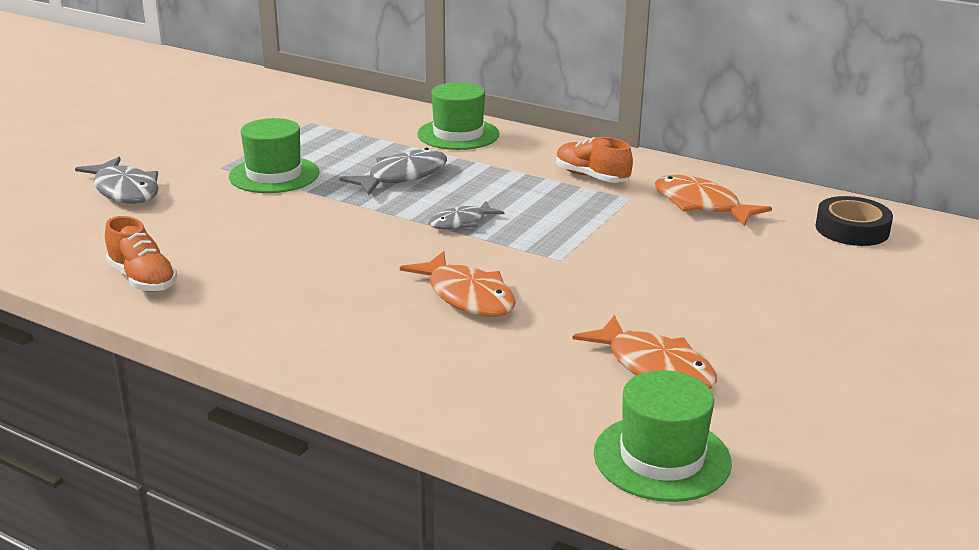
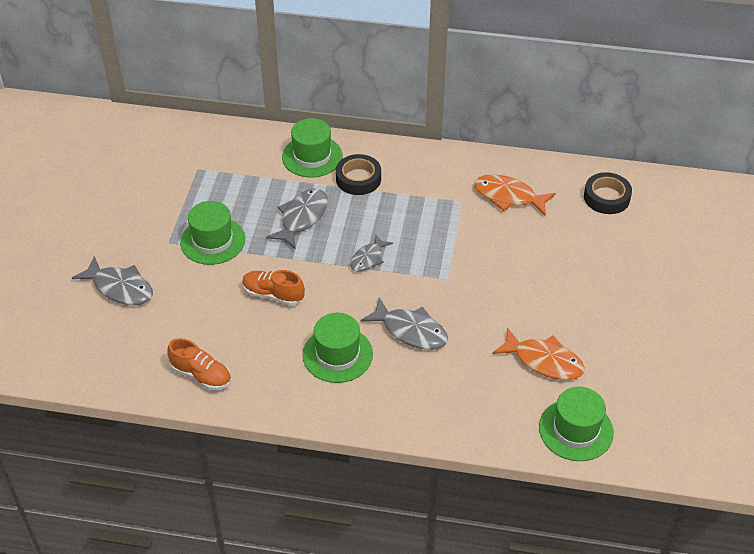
camera: 20 degrees left, 20 degrees up
(343, 297) = (337, 354): none -> green hat
(467, 296) = (410, 331): orange fish -> grey fish
(502, 159) = (358, 179): none -> black tape
(591, 177) = (427, 184): orange shoe -> orange shoe (273, 295)

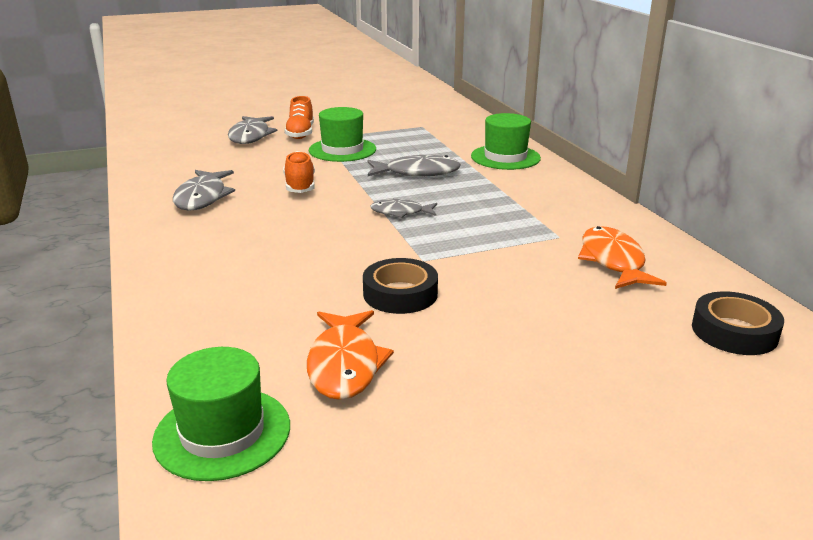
camera: 60 degrees right, 20 degrees down
(201, 375) = (169, 184): orange shoe -> orange shoe (300, 133)
(337, 354) = (243, 232): green hat -> none
(358, 179) = (508, 181): black tape -> black tape (400, 294)
(410, 331) = (314, 260): grey fish -> grey fish (202, 198)

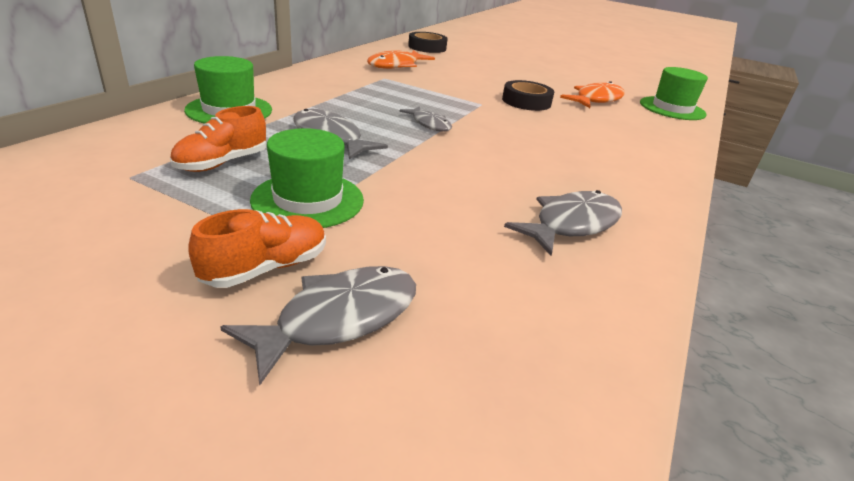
camera: 135 degrees left, 5 degrees up
(300, 186) = (453, 183): orange shoe -> orange shoe (222, 163)

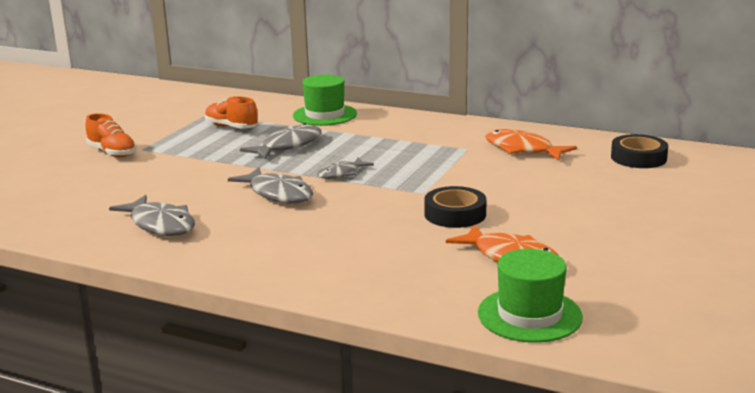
camera: 90 degrees right, 10 degrees down
(308, 200) = (186, 151): green hat -> none
(339, 318) = (68, 170): grey fish -> grey fish (278, 194)

